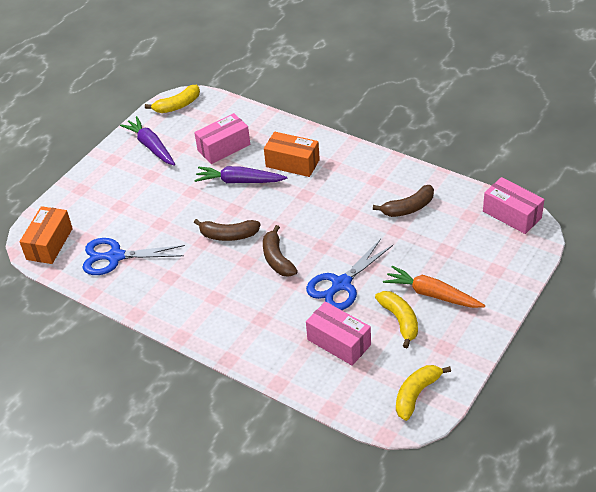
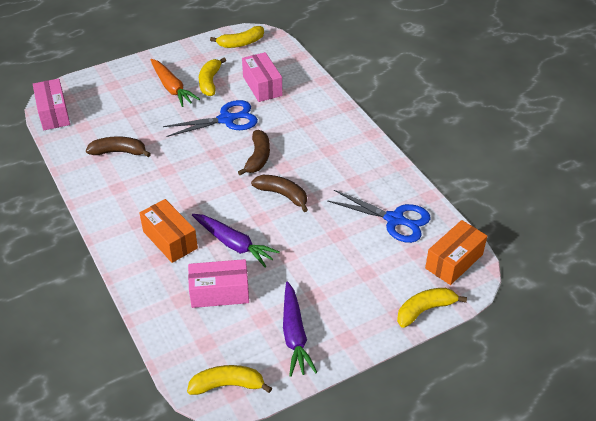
camera: 155 degrees left, 0 degrees up
(61, 199) = (425, 310): none -> yellow banana

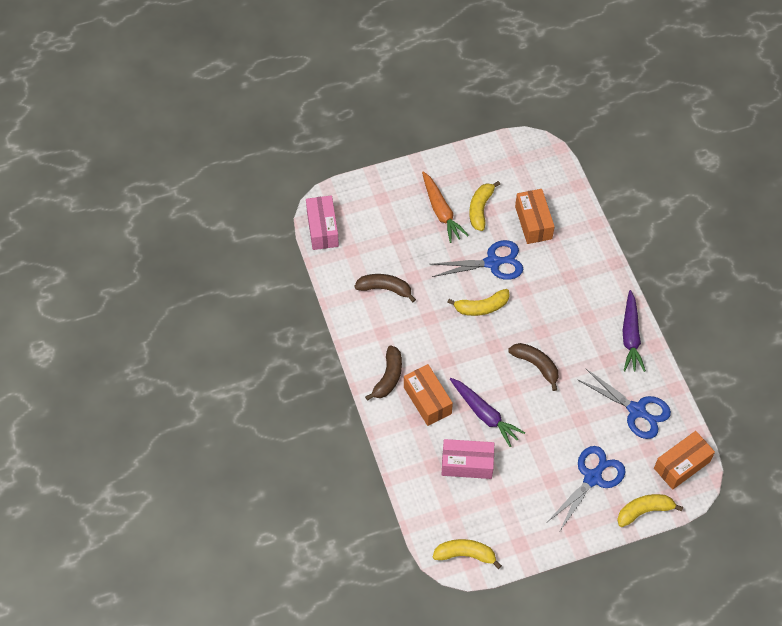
camera: 10 degrees right, 15 degrees up
(241, 43) = (518, 157): yellow banana -> yellow banana (481, 307)
(258, 157) = (518, 316): brown banana -> brown banana (388, 377)
(262, 86) = (533, 222): pink box -> orange box
(294, 335) = (527, 517): purple carrot -> purple carrot (630, 336)
(361, 286) = (592, 478): none -> blue scissors

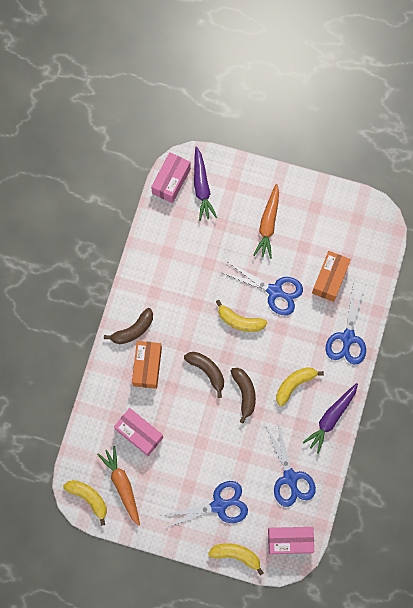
camera: 35 degrees right, 15 degrees up
(385, 289) = (181, 259): brown banana -> brown banana (207, 371)
(480, 209) = (298, 241): yellow banana -> yellow banana (294, 384)
(485, 414) = (179, 405): purple carrot -> purple carrot (202, 187)
(488, 521) = (122, 485): none -> orange carrot
(589, 260) = (348, 337): none -> blue scissors
(681, 465) = (290, 541): orange box -> pink box

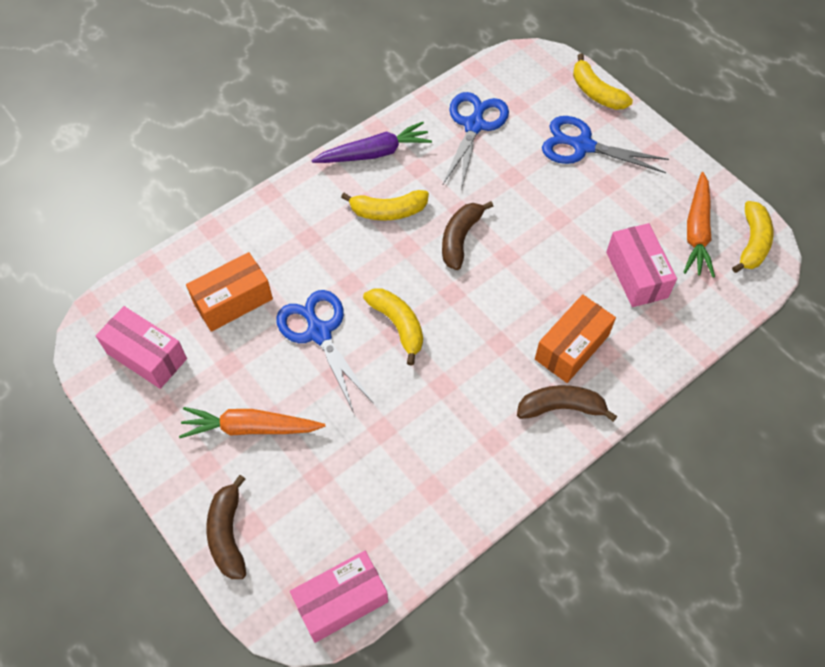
camera: 145 degrees left, 15 degrees down
(88, 498) = (752, 242): yellow banana -> yellow banana turned 150 degrees counterclockwise
(202, 187) = (300, 555): purple carrot -> none
(207, 371) = (490, 292): brown banana -> brown banana (228, 534)
(268, 224) = (250, 428): orange carrot -> orange carrot turned 135 degrees counterclockwise
(290, 541) = (522, 72): pink box -> pink box (147, 356)
(348, 337) = (275, 221): blue scissors -> none

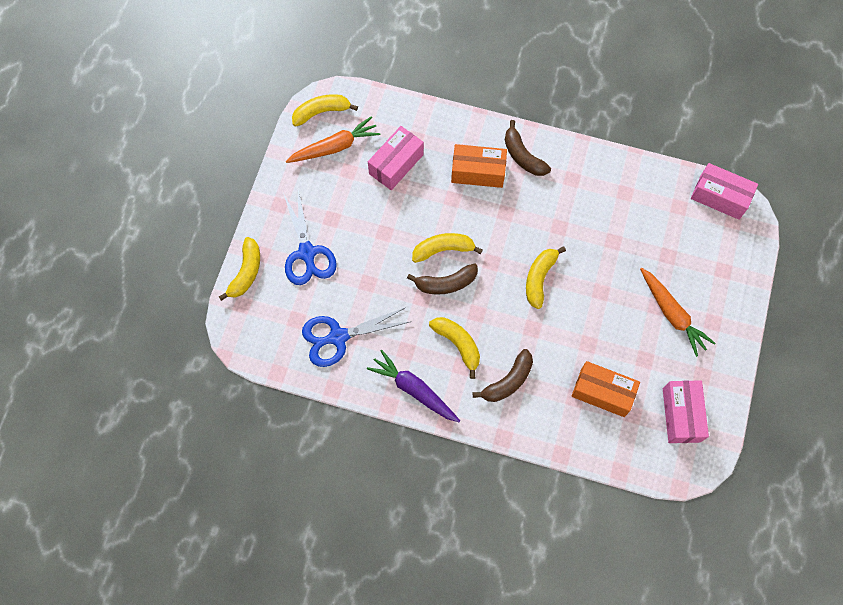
camera: 125 degrees left, 10 degrees up
(228, 534) = (737, 278): brown banana -> brown banana (508, 381)
(319, 333) = (581, 321): blue scissors -> none
(500, 258) = (443, 249): none -> yellow banana

